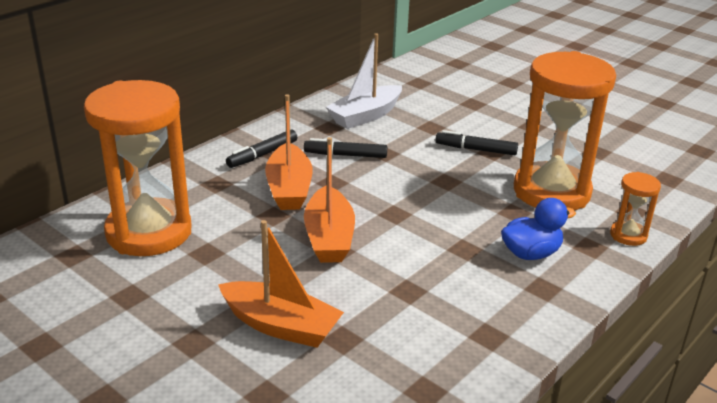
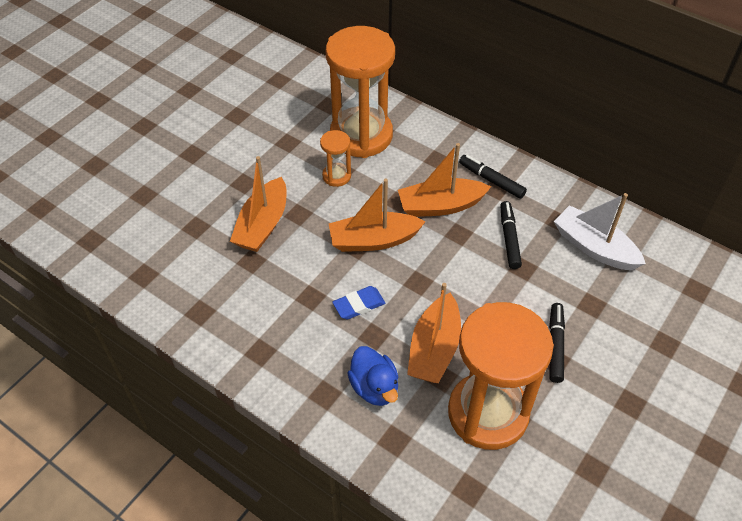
camera: 85 degrees right, 20 degrees up
(422, 255) = (359, 305): none -> blue eraser
(481, 212) = (434, 349): none -> orange boat
(628, 235) = (420, 478): orange hourglass -> orange hourglass (336, 176)

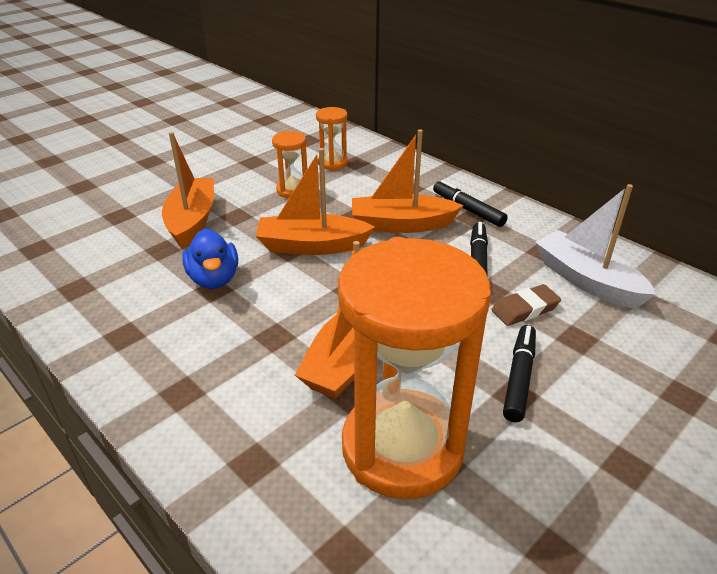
camera: 10 degrees right, 15 degrees down
(263, 225) = (192, 220): orange boat -> orange boat turned 150 degrees clockwise
(359, 305) = (269, 303): blue eraser -> none
(361, 135) = (332, 163): orange hourglass -> orange hourglass, size x0.44
(374, 387) = (251, 393): blue duck -> blue duck (214, 279)
(551, 283) = (525, 309): none -> brown eraser

